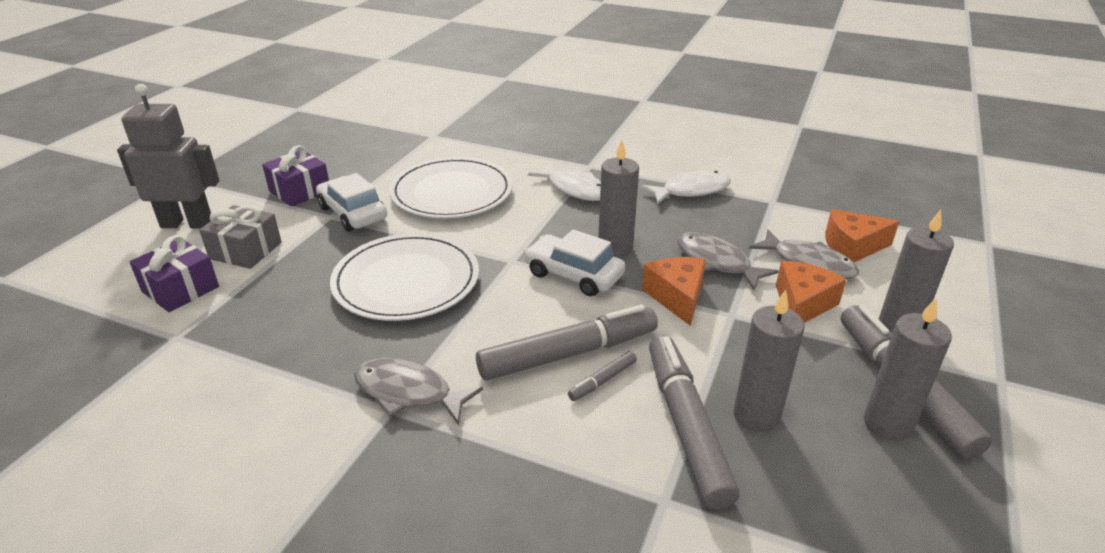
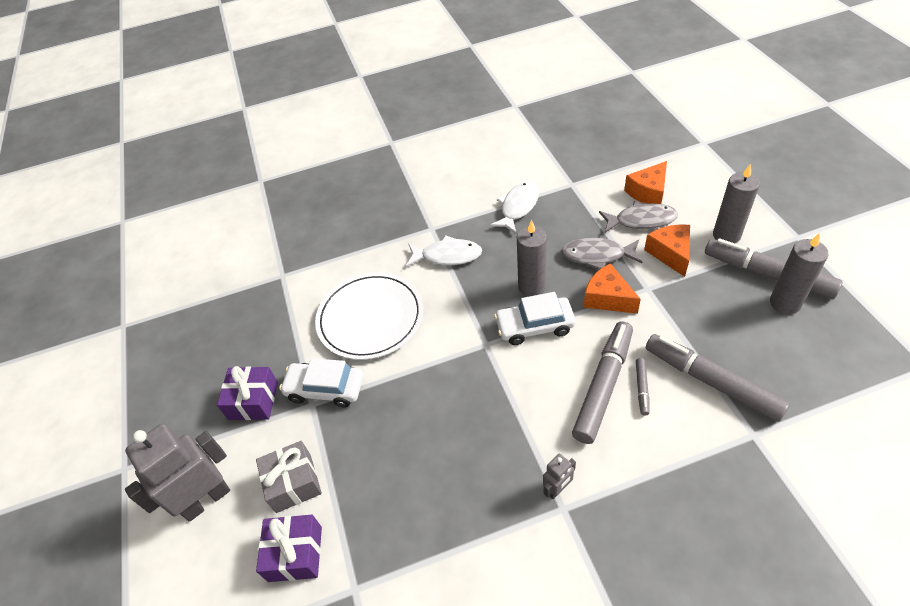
camera: 35 degrees left, 15 degrees up
(406, 281) = (443, 413): white plate -> none
(409, 393) = (557, 489): grey fish -> grey robot
(756, 415) = (731, 347): grey candle -> none

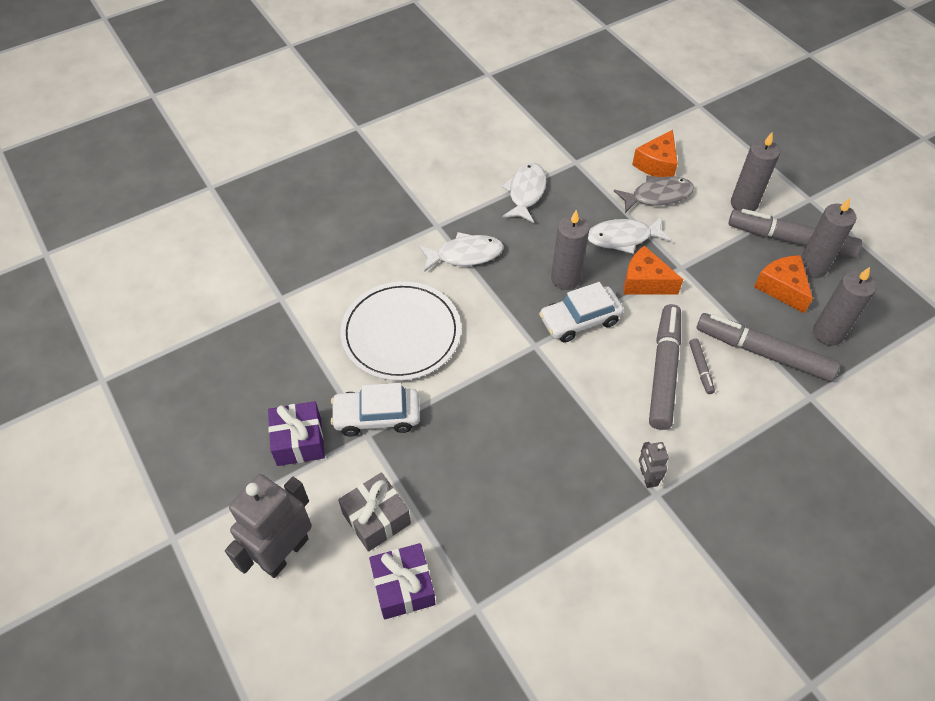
camera: 20 degrees left, 5 degrees up
(557, 489) = (646, 477): grey robot -> grey robot turned 135 degrees clockwise
(597, 255) = (623, 238): grey fish -> white fish
(670, 254) = (694, 228): orange cheese -> orange cheese (782, 288)
(787, 371) = (827, 333): none -> grey candle

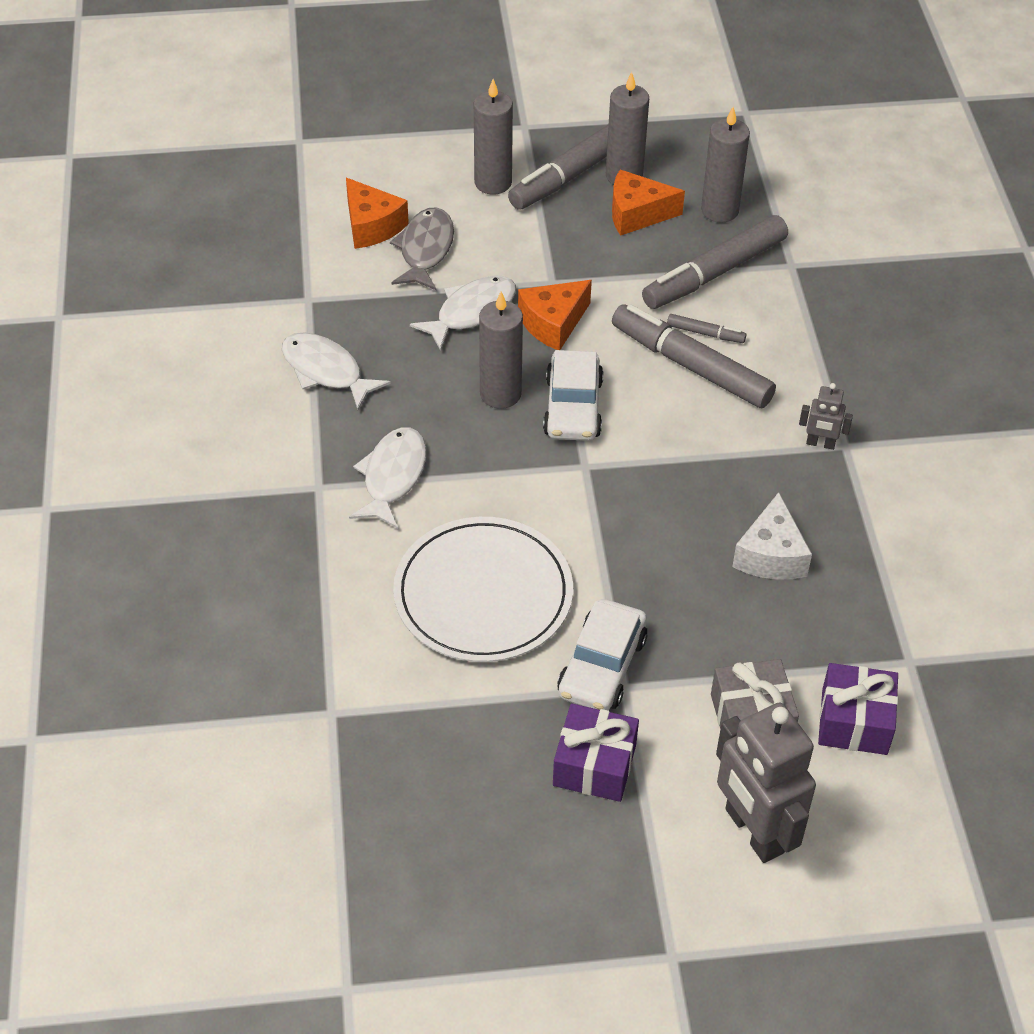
camera: 65 degrees left, 5 degrees down
(523, 481) = (771, 555): none -> white cheese
(623, 238) = (471, 312): white fish -> white fish turned 150 degrees counterclockwise

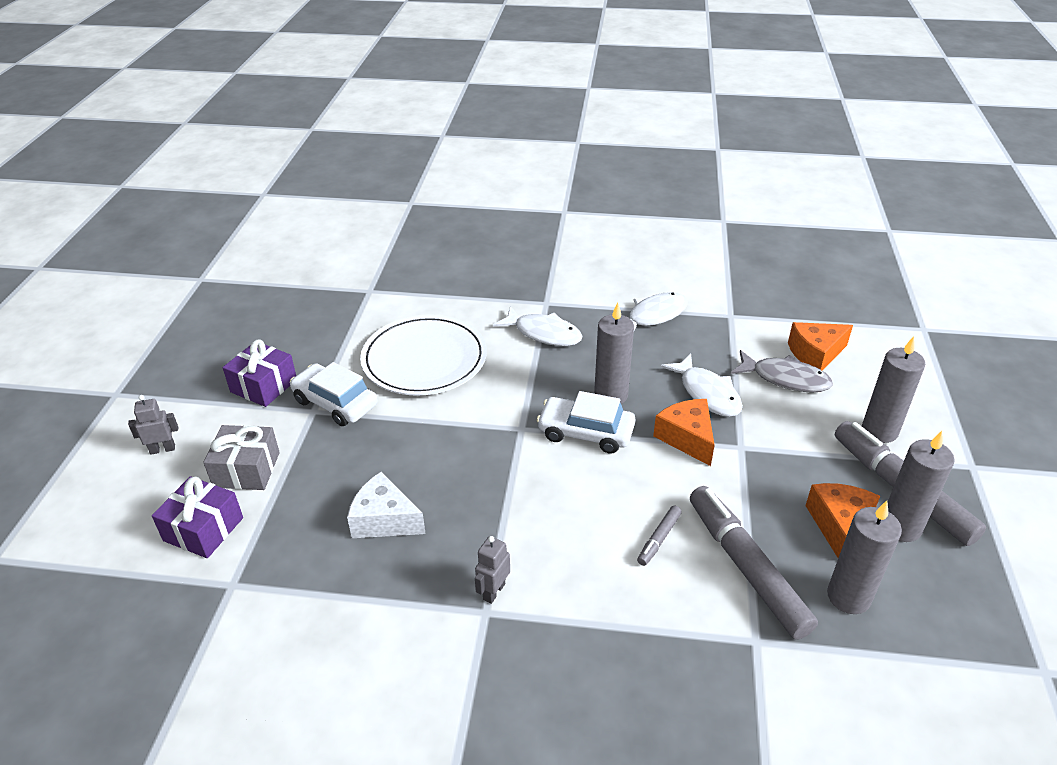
camera: 105 degrees right, 10 degrees down
(691, 366) = (617, 518): grey marker -> none
(753, 831) = (162, 449): grey robot -> grey robot, size x0.47

